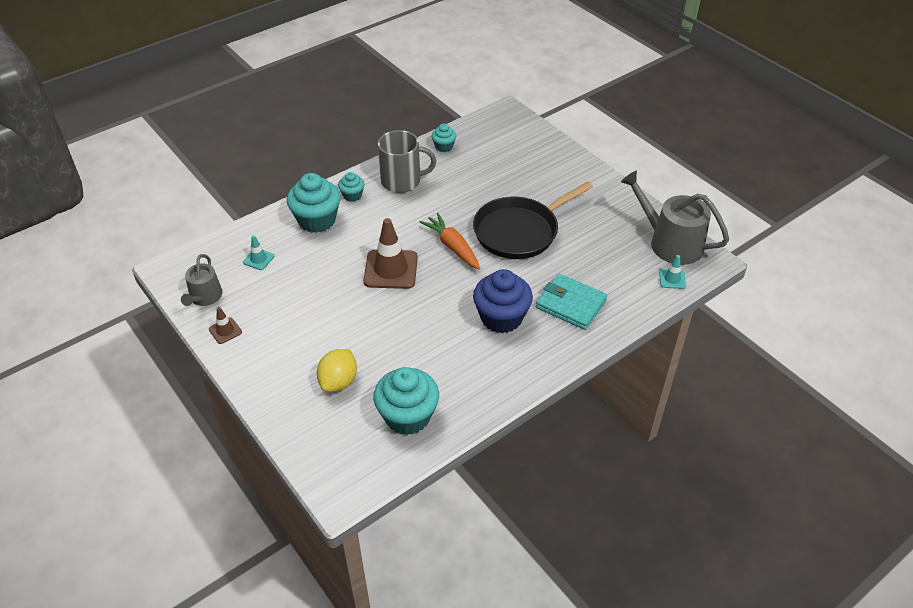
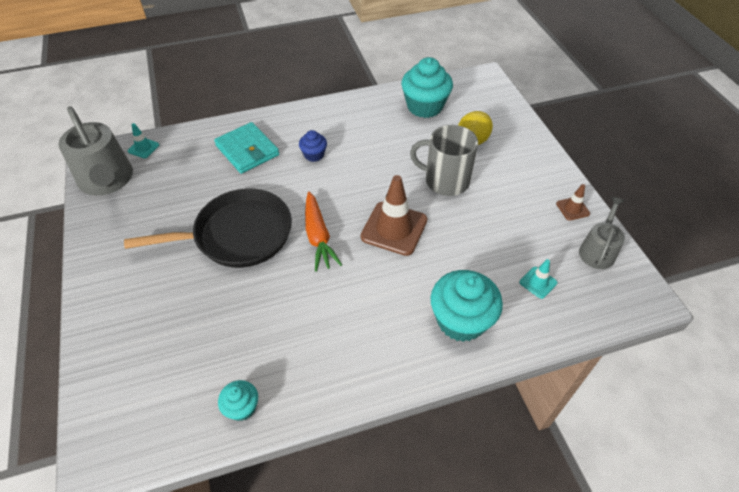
camera: 160 degrees left, 5 degrees up
(352, 195) = (406, 349): turquoise cupcake -> none
(402, 181) = (331, 354): grey mug -> grey mug (445, 180)
(501, 318) = (314, 155): blue cupcake -> blue cupcake, size x0.51

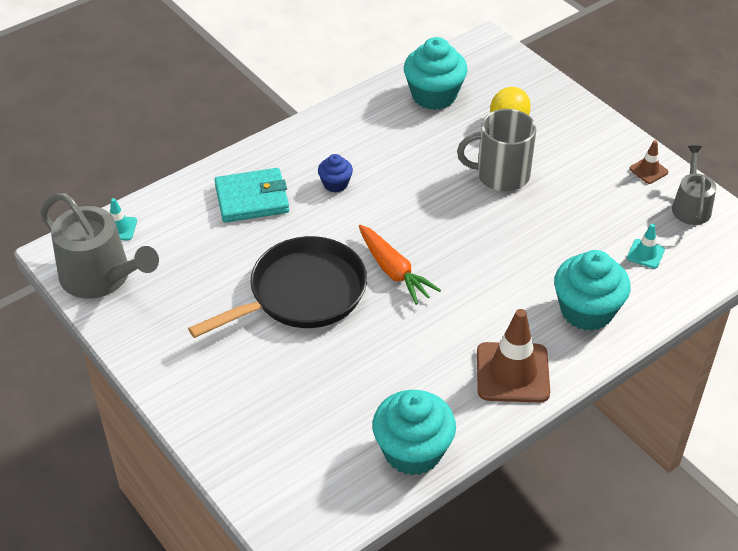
camera: 20 degrees left, 5 degrees down
(242, 407) = (413, 451): turquoise cupcake -> turquoise cupcake, size x1.94
(247, 150) = (252, 199): turquoise wallet -> turquoise wallet turned 45 degrees counterclockwise
(394, 228) = (472, 240): brown traffic cone -> brown traffic cone (512, 373)

